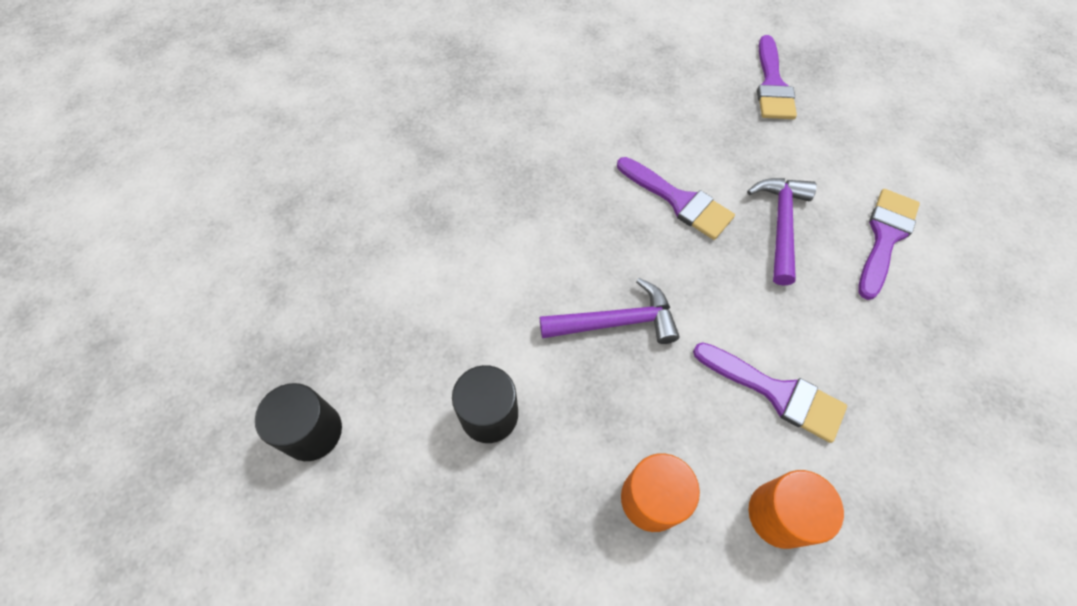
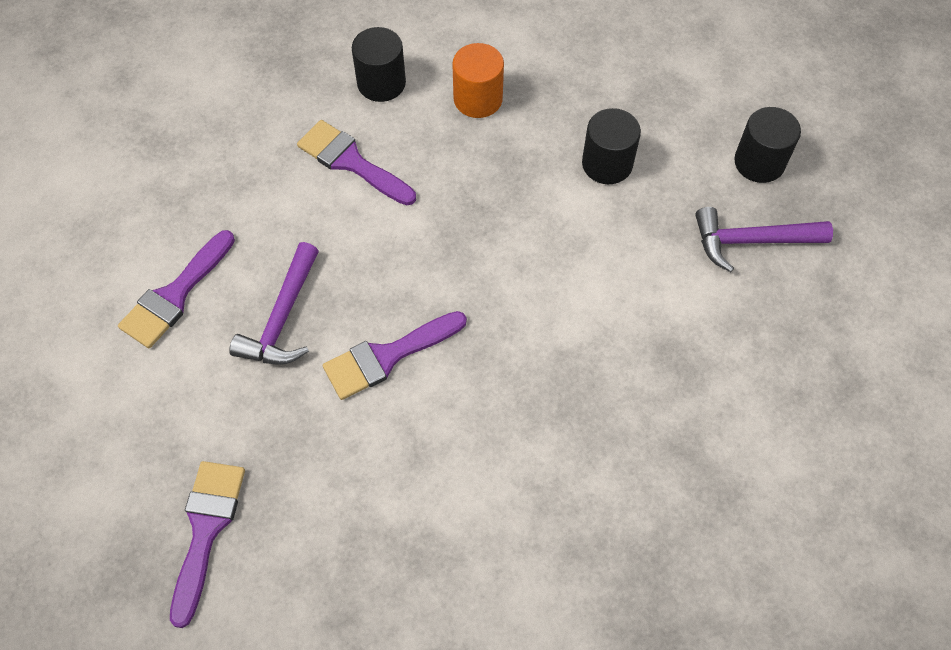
camera: 175 degrees left, 0 degrees up
(616, 322) = (483, 231): purple hammer -> purple hammer (750, 241)
(679, 201) = (387, 357): purple brush -> purple brush turned 75 degrees counterclockwise
(779, 514) = (381, 83): orange cylinder -> black cylinder

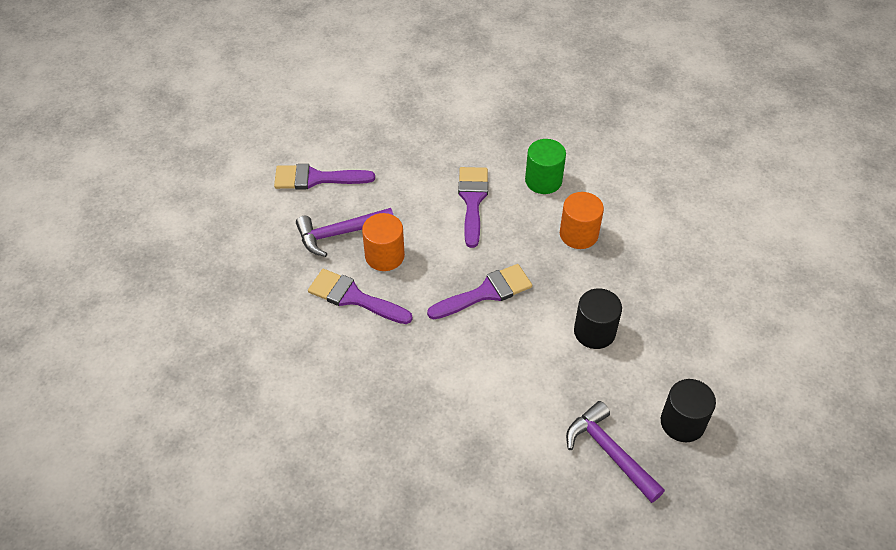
camera: 55 degrees right, 10 degrees down
(206, 529) = (187, 280): purple brush -> purple brush (486, 292)
(354, 291) = (384, 256): none -> orange cylinder
(381, 83) = (543, 180): black cylinder -> green cylinder

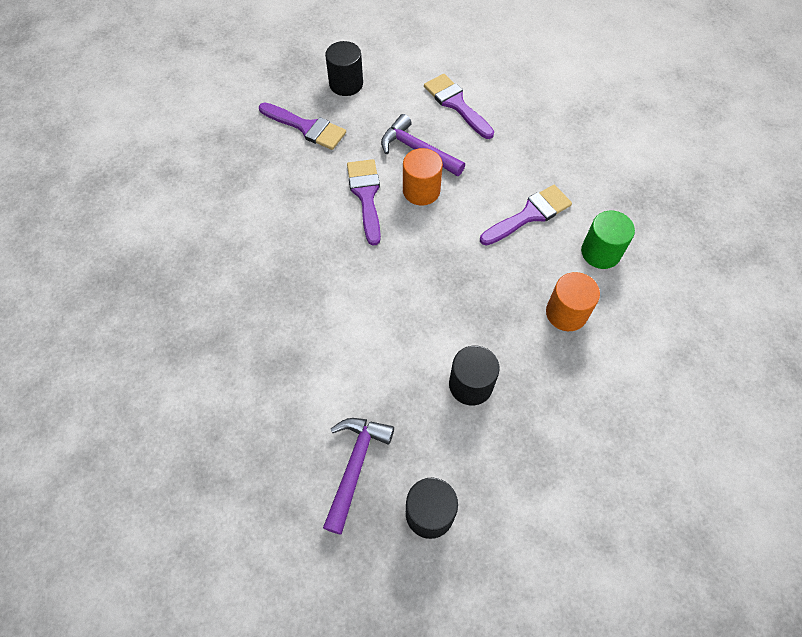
camera: 55 degrees right, 10 degrees up
(212, 241) = (346, 84): none -> black cylinder
(486, 292) = (444, 279): purple brush -> purple brush (307, 127)

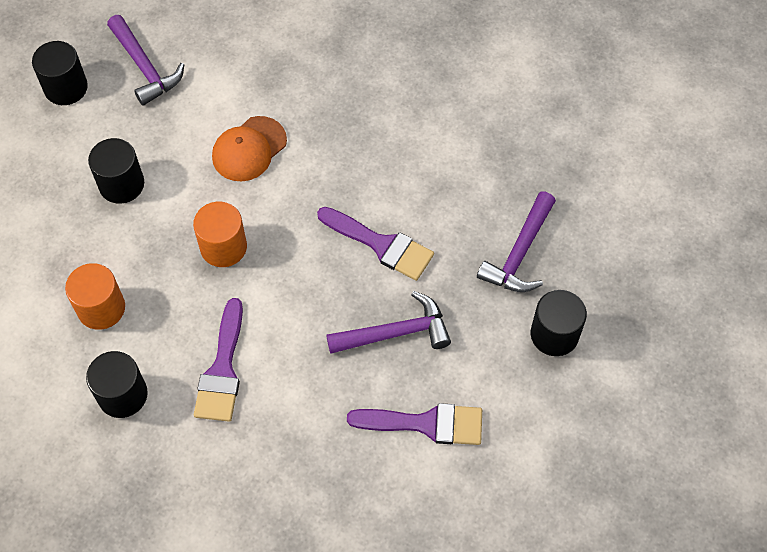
camera: 130 degrees right, 0 degrees up
(307, 127) = (519, 253): purple brush -> purple hammer
(363, 325) = (249, 149): none -> orange cap
(421, 190) = (342, 296): orange cylinder -> orange cylinder (223, 247)
(600, 252) = (122, 395): green cylinder -> black cylinder

